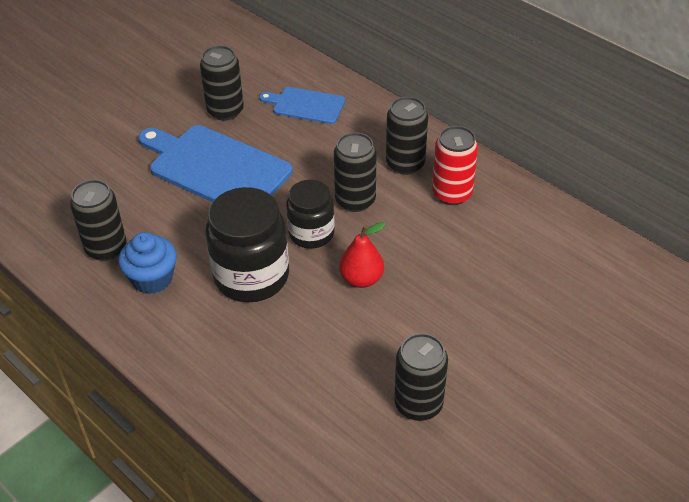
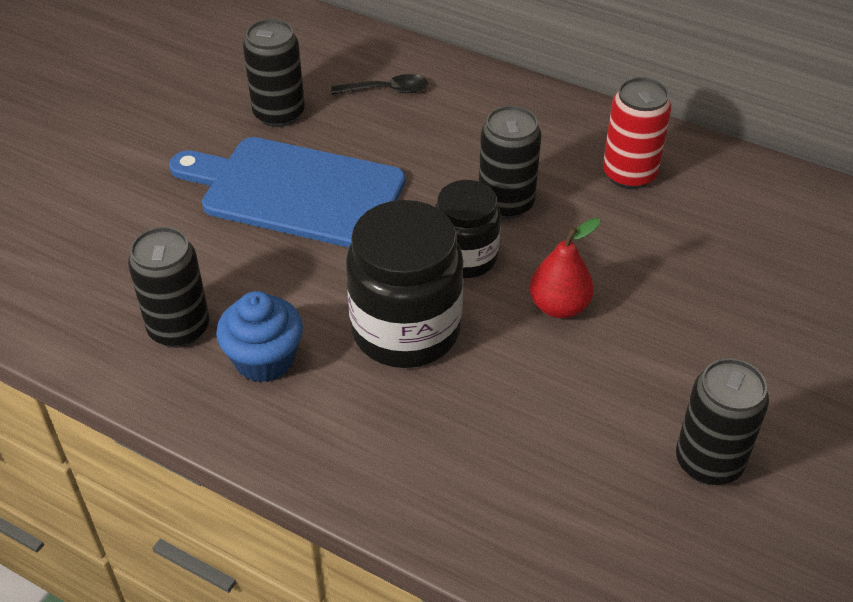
camera: 15 degrees left, 0 degrees up
(306, 105) = (387, 90): blue cutting board -> black spoon
(405, 164) = (551, 145): black can -> none

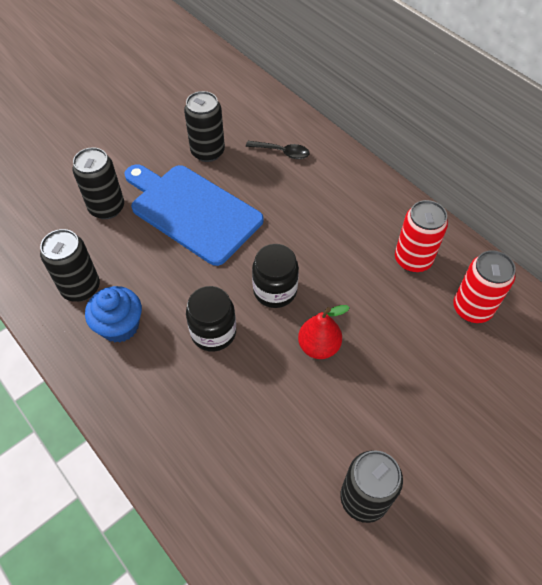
camera: 20 degrees right, 10 degrees up
(406, 330) = (213, 332): black jar -> black jar, size x0.63
(506, 203) = (320, 258): black can -> black can (107, 208)
(732, 210) = (472, 308): none -> red can

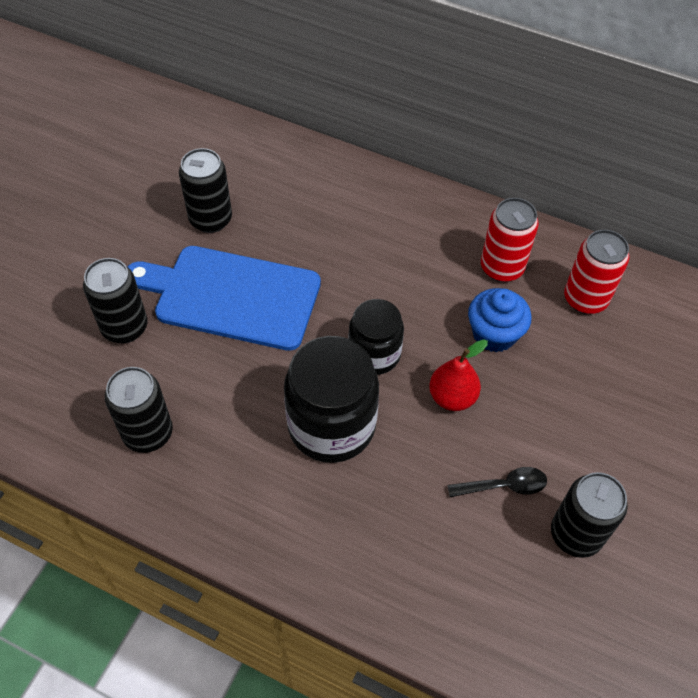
camera: 25 degrees left, 0 degrees up
(120, 326) = (220, 459): blue cupcake -> blue cupcake (494, 334)
(213, 332) = (331, 425): black jar -> black jar, size x1.59
(282, 152) = (299, 192): black spoon -> black spoon (504, 486)

